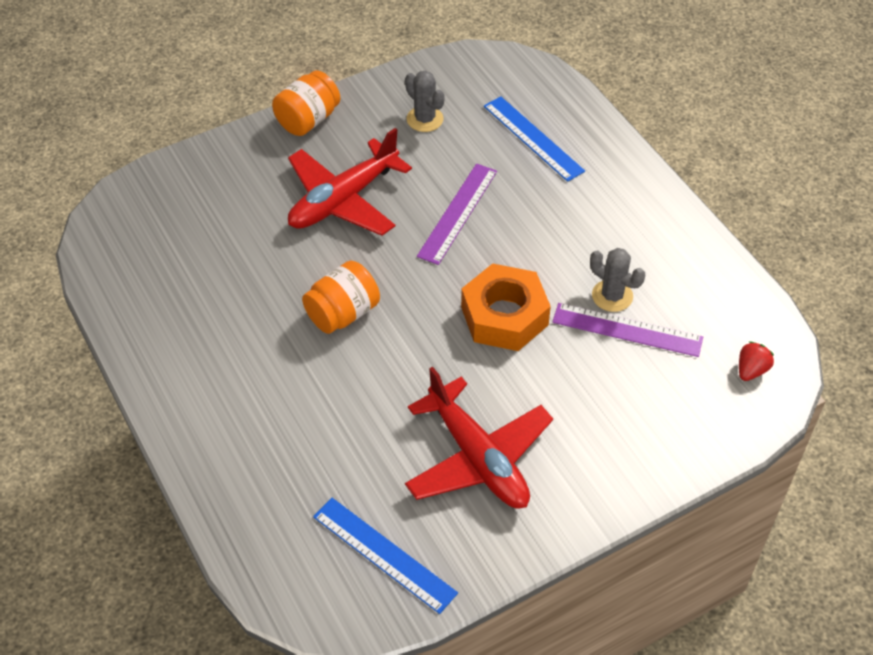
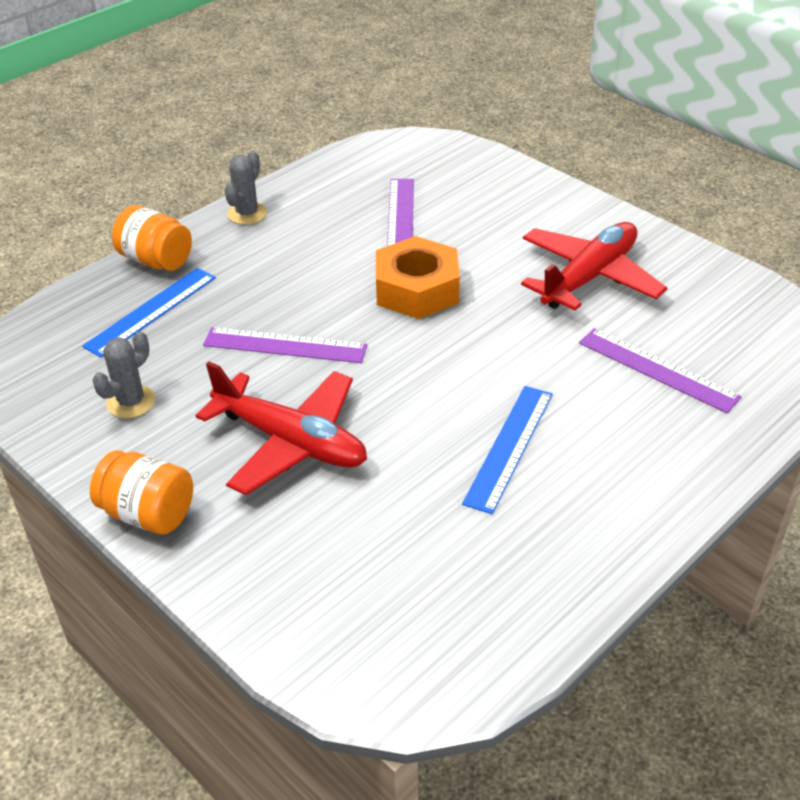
camera: 105 degrees left, 10 degrees down
(324, 462) = (657, 370): none -> purple ruler
(343, 313) = (465, 401): orange jar -> orange jar (156, 260)
(384, 554) = (723, 311): blue ruler -> blue ruler (509, 447)
(612, 296) = (363, 231): grey cactus -> grey cactus (247, 213)
(751, 370) = (415, 155): red strawberry -> none

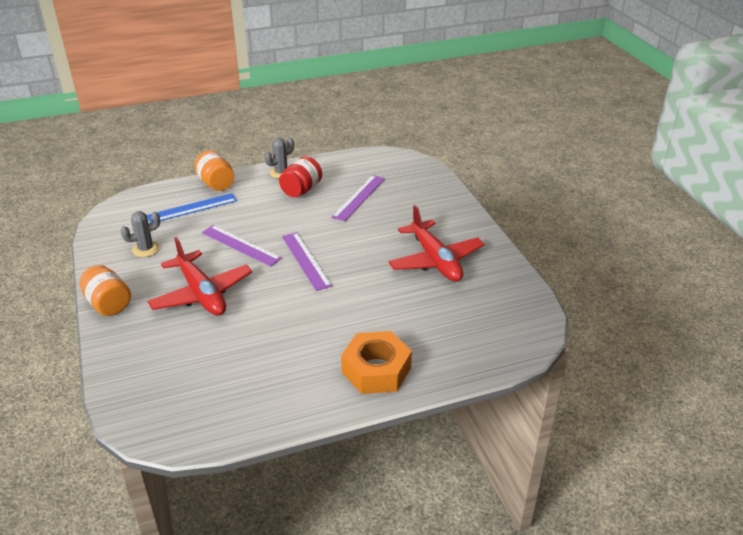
camera: 25 degrees right, 5 degrees down
(303, 231) = (301, 190): none -> red jar
(417, 289) = (333, 238): orange nut -> orange nut (376, 370)
(509, 447) = (307, 334): blue ruler -> none
(589, 277) = (435, 260): red plane -> red plane turned 90 degrees clockwise
(657, 370) = (427, 322): purple ruler -> purple ruler (305, 260)

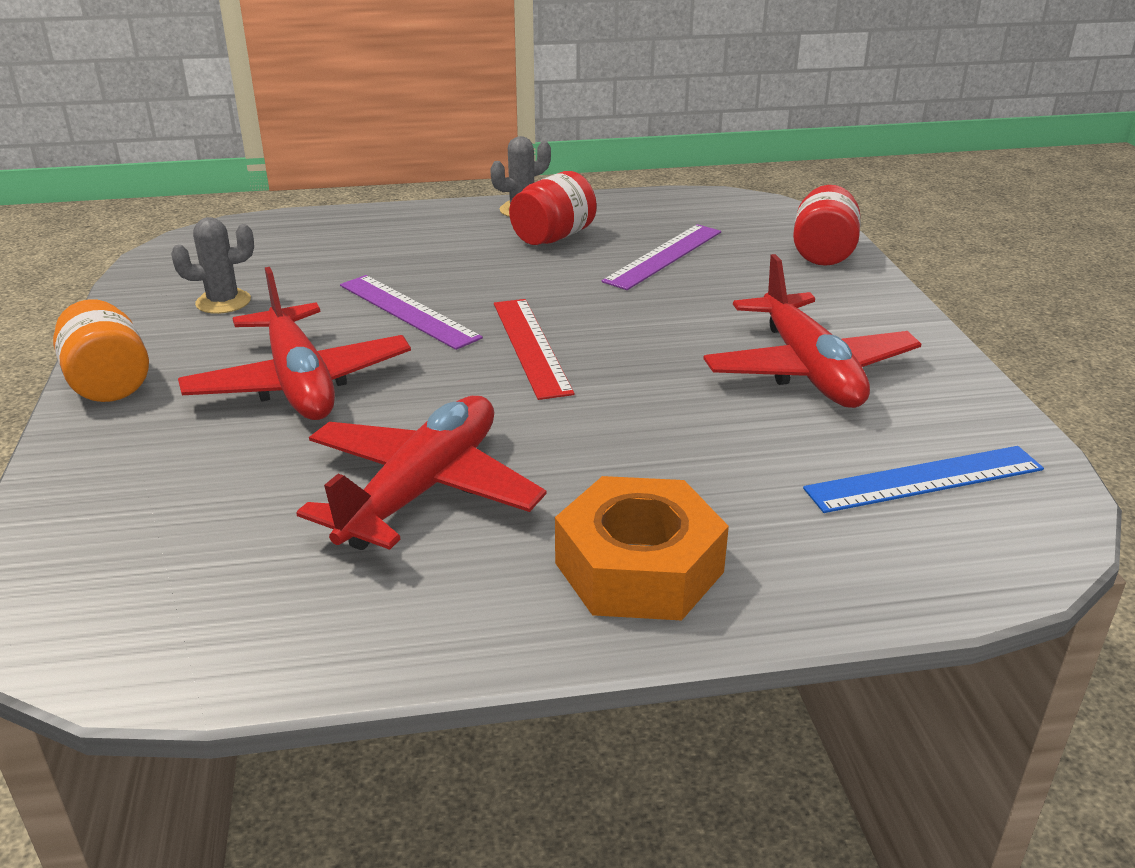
camera: 10 degrees right, 5 degrees down
(192, 208) = (337, 248): blue ruler -> blue ruler (924, 479)
(216, 183) = (396, 217): orange jar -> none
(276, 344) = (422, 490): none -> red plane
(305, 260) = (530, 346): purple ruler -> red ruler
(436, 188) = (823, 253): none -> red jar

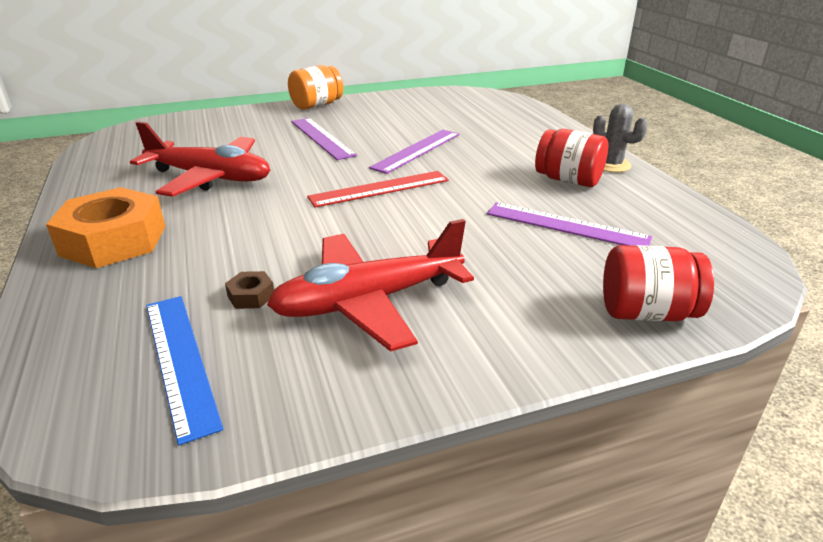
camera: 80 degrees right, 0 degrees up
(223, 302) = (408, 110): grey cactus -> none
(299, 383) = (321, 138): red plane -> purple ruler
(798, 439) = (251, 296): none -> brown nut

